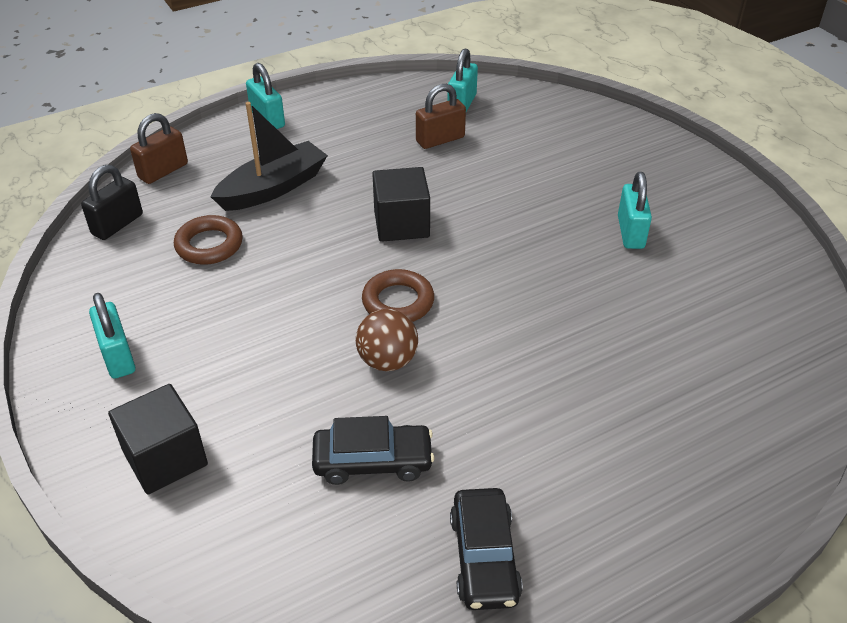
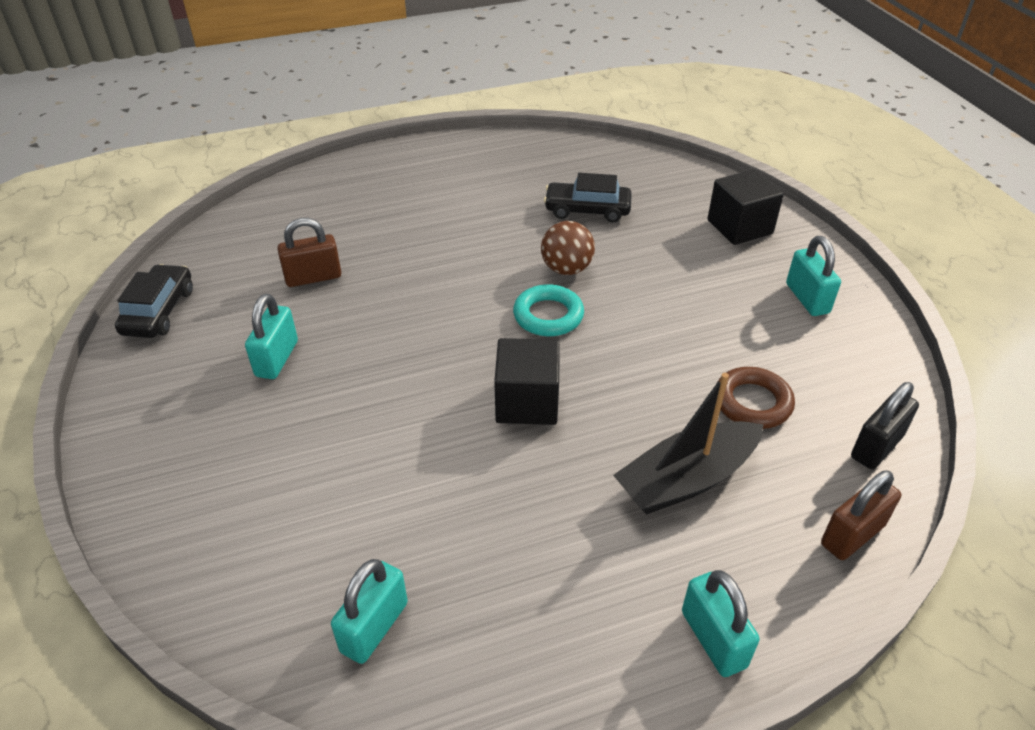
camera: 170 degrees left, 0 degrees up
(398, 302) = (548, 316): brown ring -> turquoise ring
(440, 139) = (438, 542): brown padlock -> brown padlock (313, 277)
(484, 557) = (525, 162): black car -> black car (159, 311)

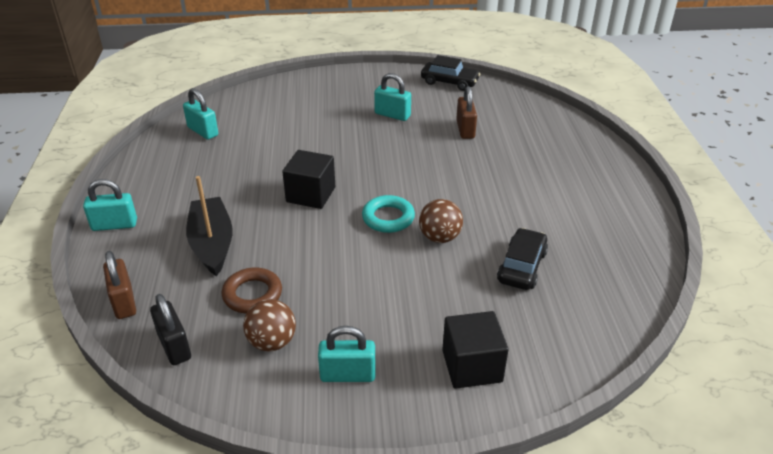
camera: 105 degrees right, 5 degrees down
(808, 363) = (272, 342): none -> brown ball

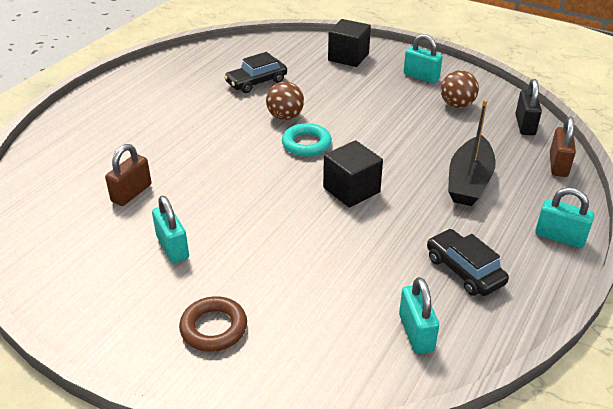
camera: 145 degrees left, 0 degrees up
(252, 294) = (455, 134): brown ring -> brown ring (214, 328)
(449, 82) = (42, 267): black car -> black car (464, 270)

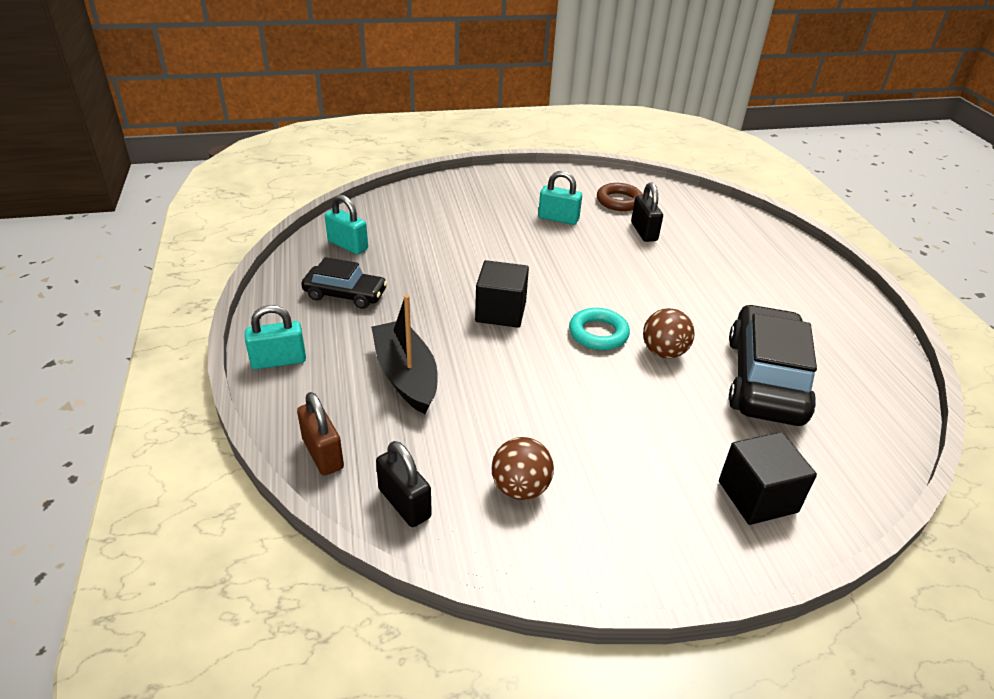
camera: 135 degrees right, 0 degrees up
(131, 193) = (644, 232): brown padlock -> black padlock
(214, 328) = (470, 199): brown ring -> brown ring (619, 201)
(256, 82) = (765, 379): black car -> black car, size x1.76
(421, 76) = (623, 519): turquoise padlock -> none

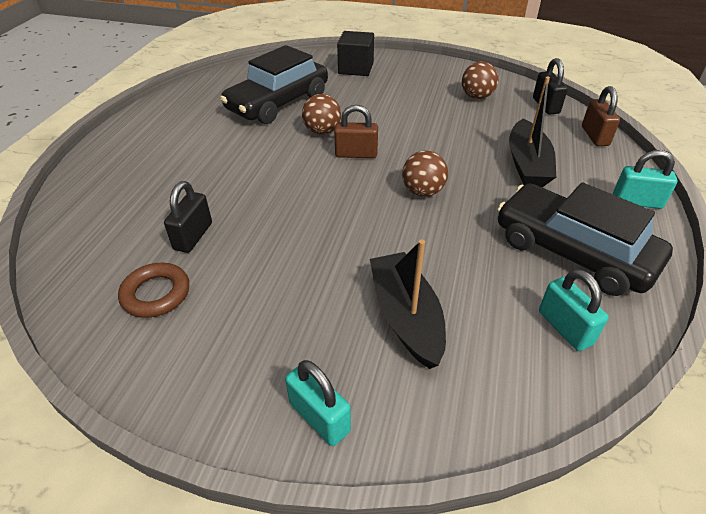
camera: 150 degrees left, 5 degrees up
(345, 294) = (572, 251): black car -> black car, size x1.76
(456, 227) = (406, 317): none -> black boat
(500, 312) = (423, 191): black cube -> brown ball
(558, 218) = (265, 288): turquoise padlock -> turquoise padlock (319, 417)
(598, 333) = (356, 154): turquoise ring -> brown padlock

